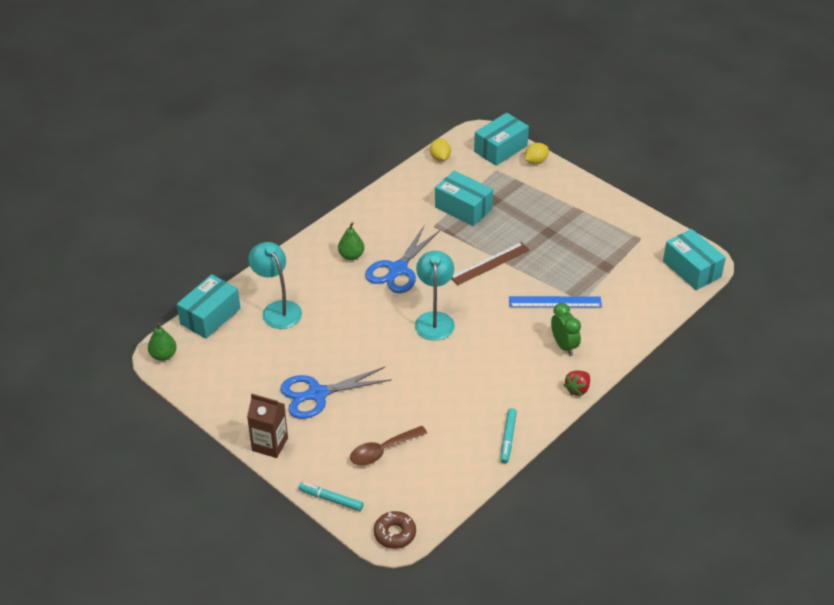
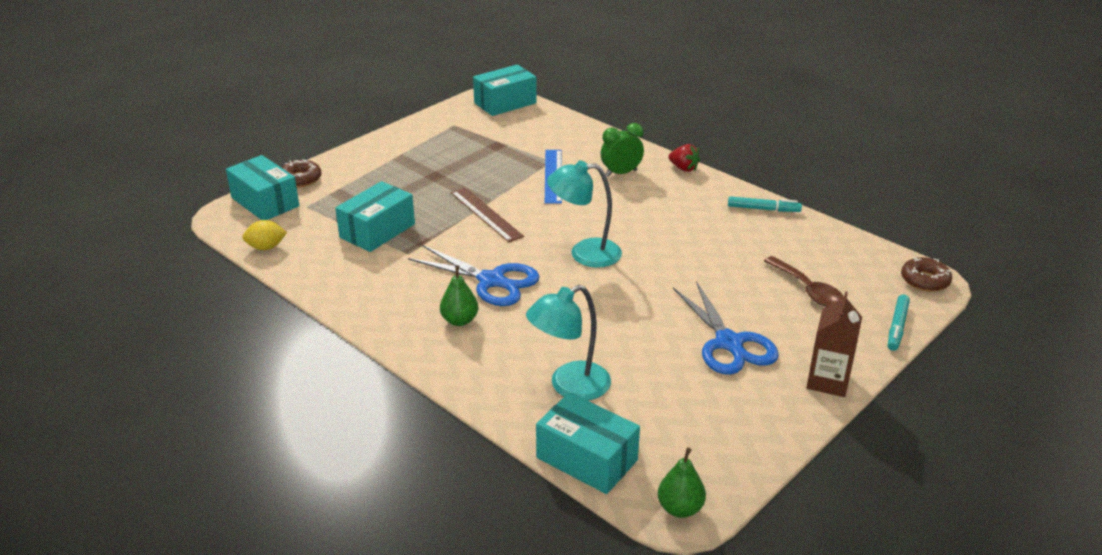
camera: 90 degrees left, 10 degrees down
(536, 161) = (301, 179): yellow lemon -> brown donut

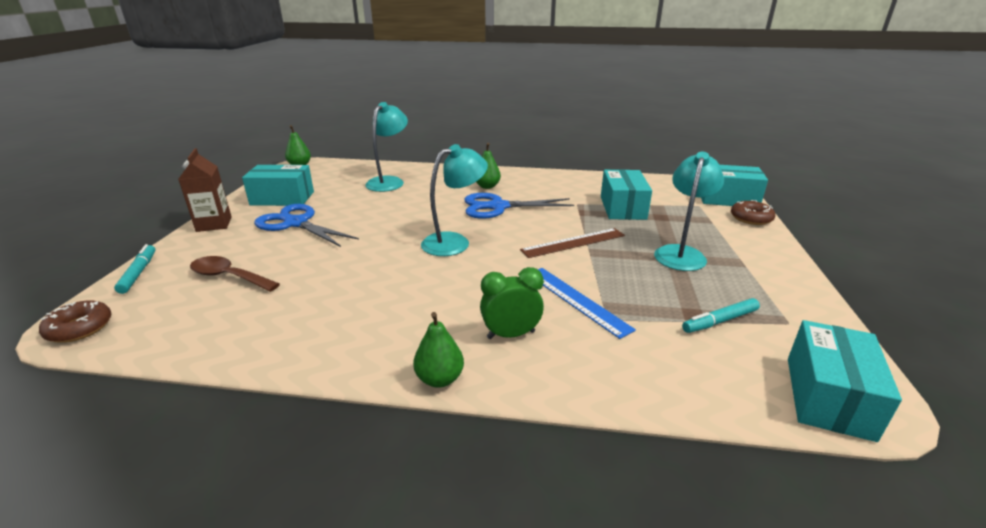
camera: 145 degrees right, 5 degrees down
(266, 247) = (660, 181): yellow lemon -> none
(423, 176) = (681, 253): none -> turquoise lamp
(486, 214) = (573, 243): brown ruler -> brown ruler turned 45 degrees counterclockwise
(586, 459) = (356, 166): turquoise box -> turquoise box (282, 198)
(621, 173) = (511, 335): green clock -> green clock turned 135 degrees counterclockwise
(683, 168) = (439, 379): red strawberry -> green pear
(763, 209) = (294, 353): turquoise marker -> turquoise marker (720, 321)

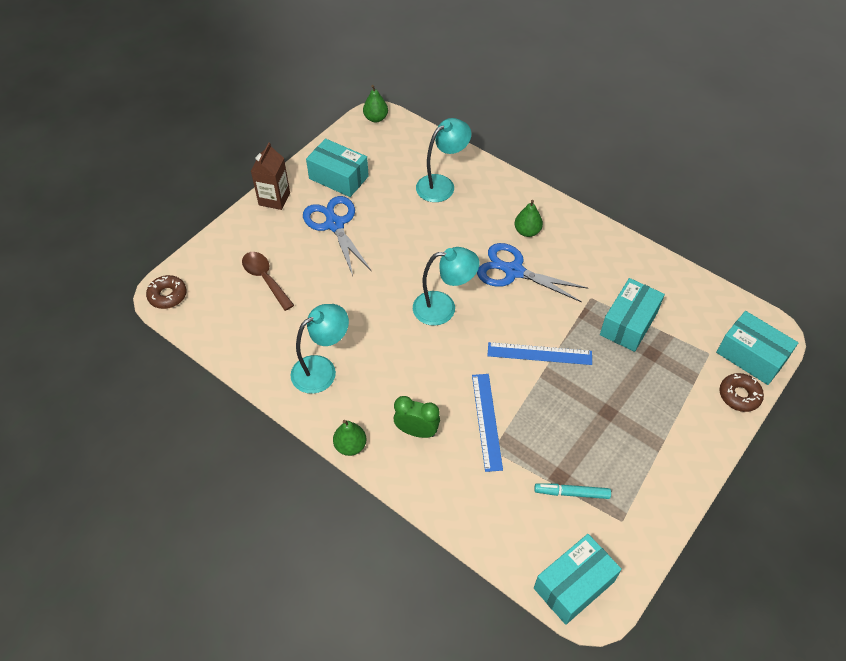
camera: 30 degrees right, 25 degrees up
(139, 273) = (210, 246): turquoise marker -> none
(573, 243) = (539, 354): brown ruler -> blue ruler
(681, 253) = (619, 410): turquoise lamp -> turquoise lamp (322, 369)

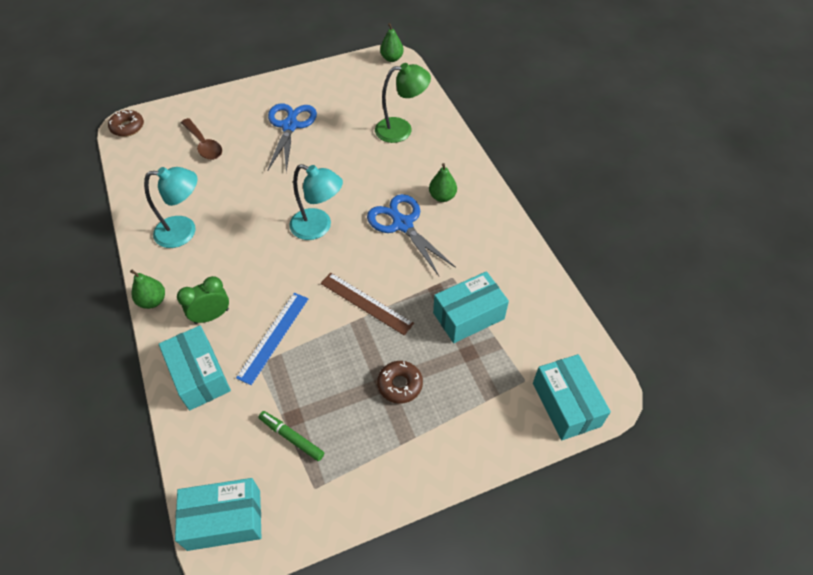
camera: 30 degrees right, 0 degrees up
(265, 279) = (204, 145): brown spoon -> brown spoon turned 150 degrees clockwise
(274, 199) = (262, 89): brown carton -> none
(338, 177) = (324, 92): turquoise box -> turquoise box (199, 375)
(417, 431) = (211, 316): green clock -> green clock turned 75 degrees counterclockwise
(442, 184) = (401, 129): turquoise lamp -> green lamp
(539, 354) = (366, 303): blue ruler -> brown ruler
(572, 493) = (291, 437): turquoise marker -> green marker
(739, 395) = (523, 435): brown donut -> brown donut (400, 385)

